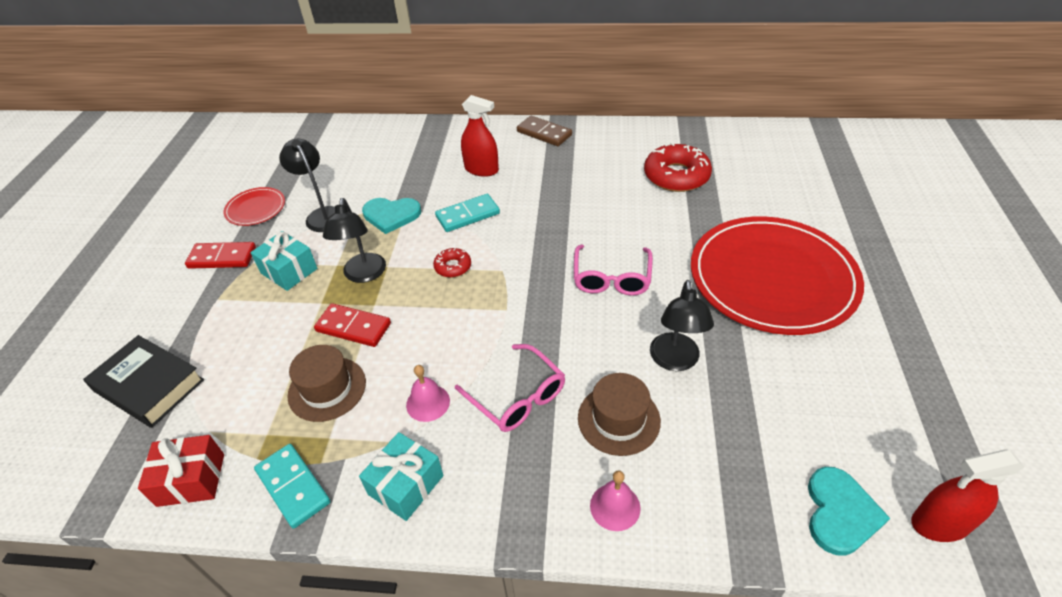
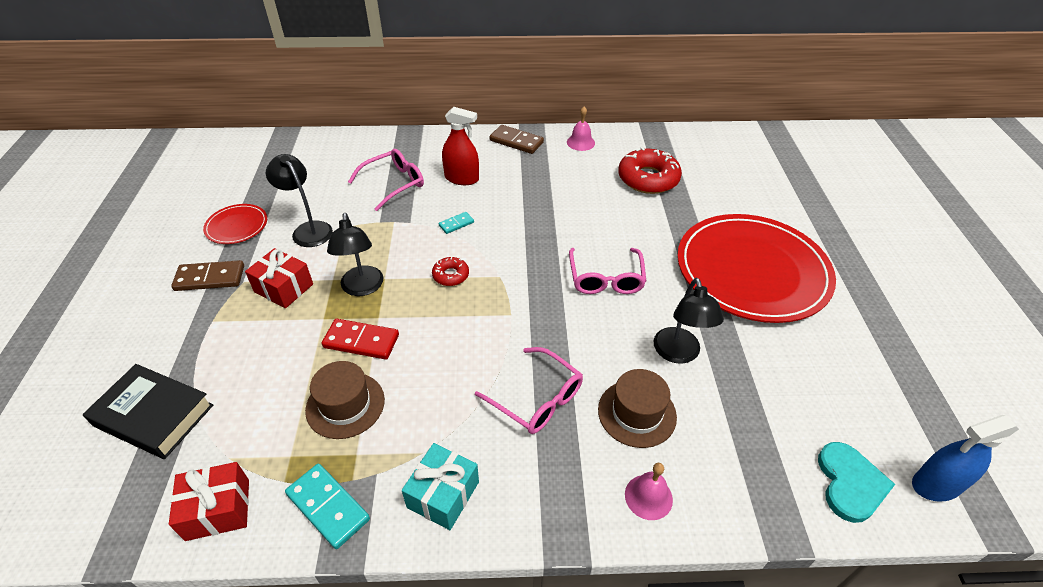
camera: 10 degrees left, 0 degrees up
(222, 258) = (210, 278): red domino -> brown domino
(289, 271) = (284, 288): turquoise gift -> red gift
(391, 215) = (379, 227): turquoise heart -> none
(412, 172) = (393, 184): none -> pink glasses
(428, 403) = (450, 411): pink bell -> pink bell (580, 142)
(468, 215) = (456, 224): turquoise domino -> turquoise domino, size x0.56
(940, 523) = (936, 485): red spray bottle -> blue spray bottle

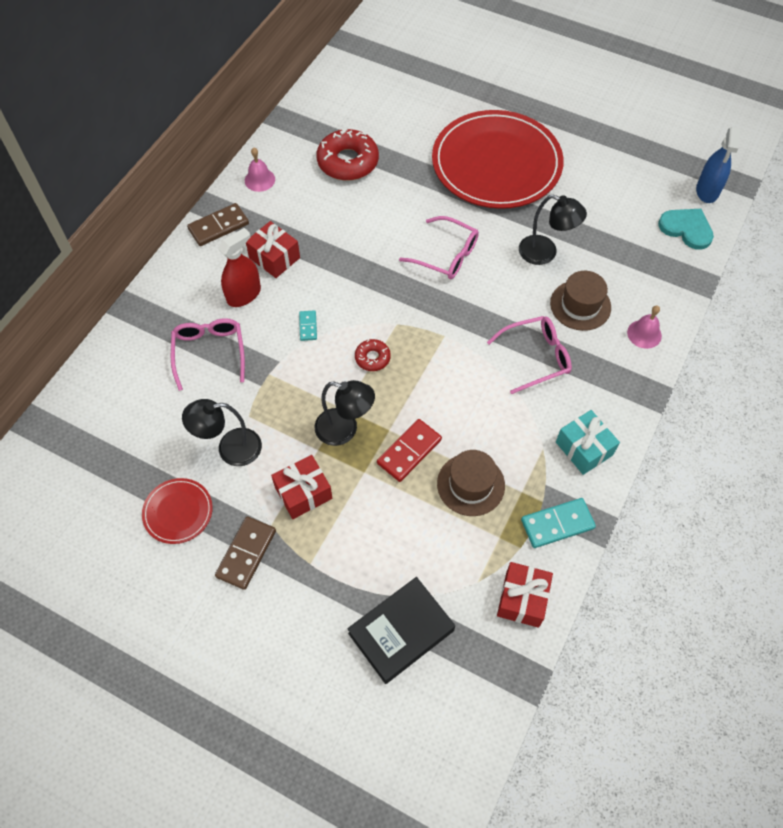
camera: 60 degrees left, 15 degrees up
(511, 179) = (274, 258): none -> red gift

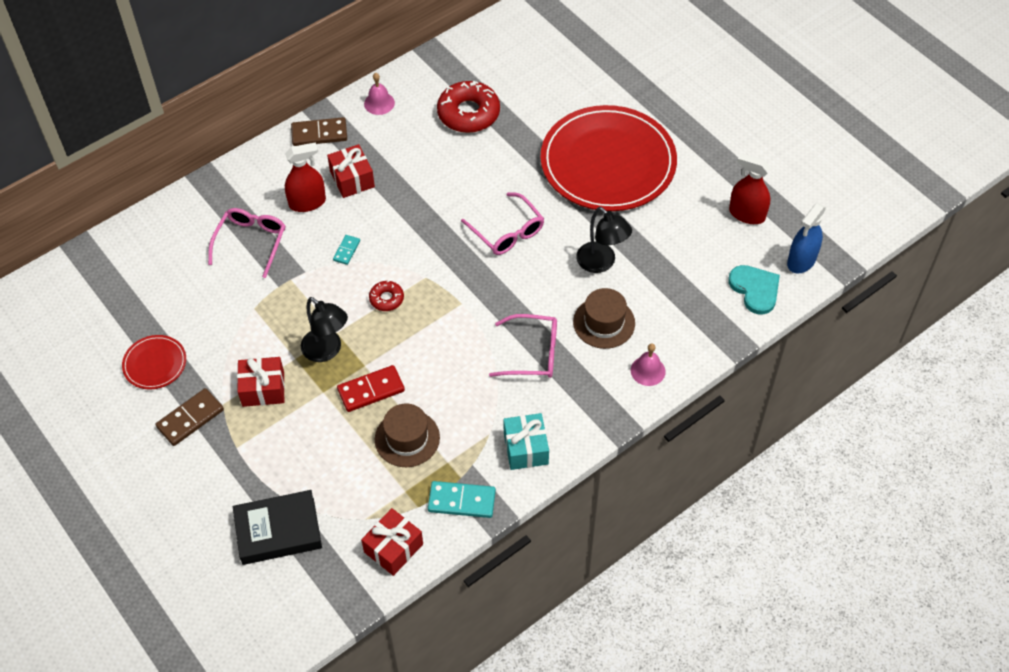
camera: 25 degrees right, 5 degrees down
(230, 449) = (224, 329): black lamp -> none
(639, 167) = (747, 214): none -> red spray bottle

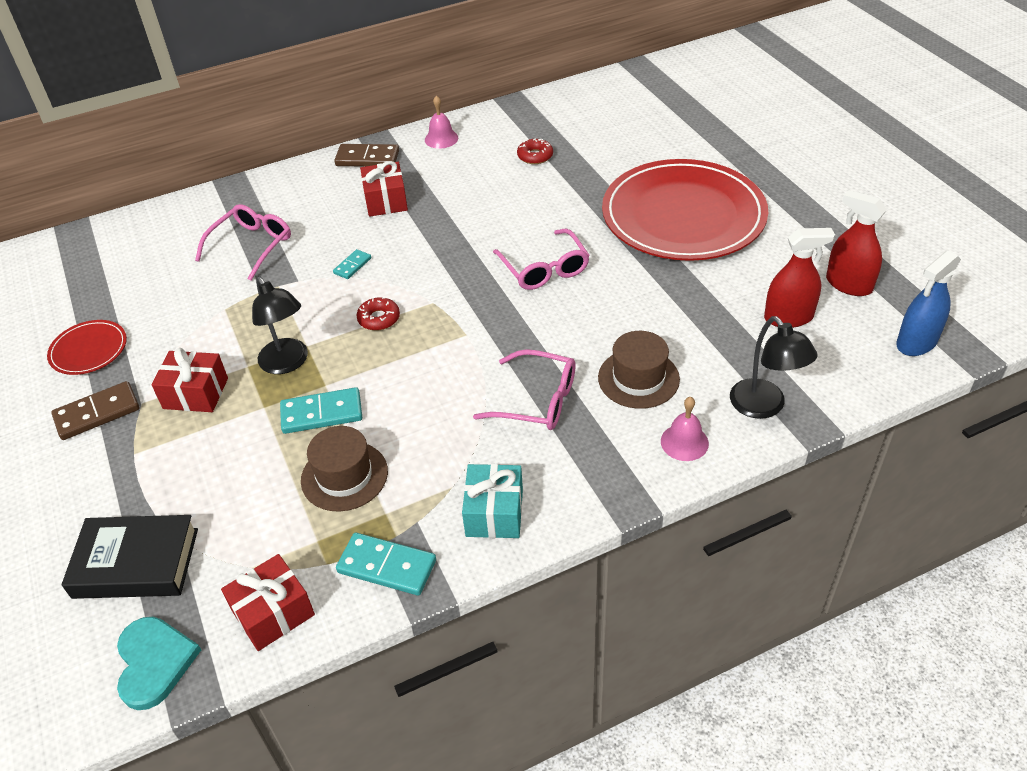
camera: 15 degrees right, 10 degrees down
(307, 202) = (328, 216): red spray bottle -> red spray bottle (788, 317)
(371, 390) = (322, 413): red domino -> turquoise domino
(468, 113) = (535, 156): red donut -> red donut, size x0.51
(601, 263) = (651, 314): black lamp -> black lamp (764, 407)
(755, 289) = (848, 367): turquoise heart -> turquoise heart (154, 662)

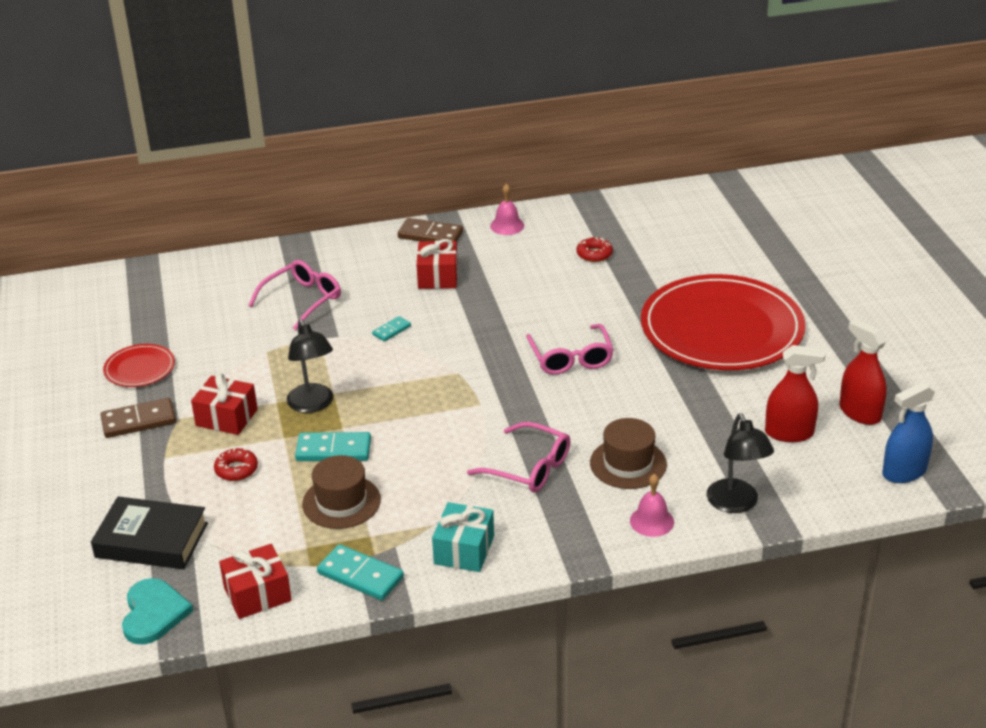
camera: 10 degrees right, 10 degrees down
(379, 318) = (404, 379): red donut -> red donut (236, 469)

